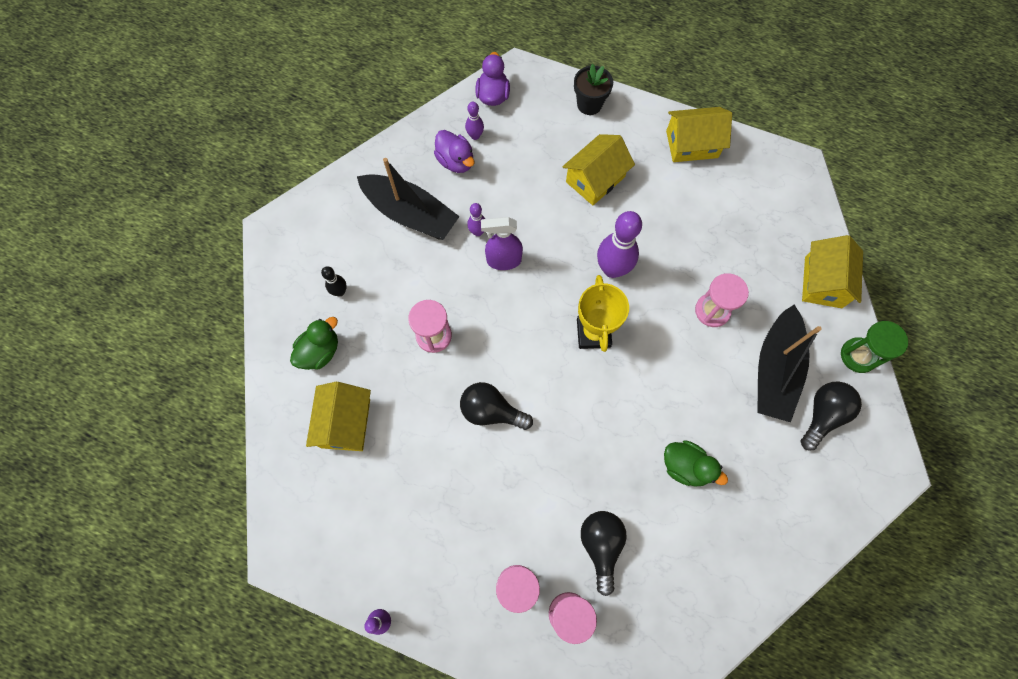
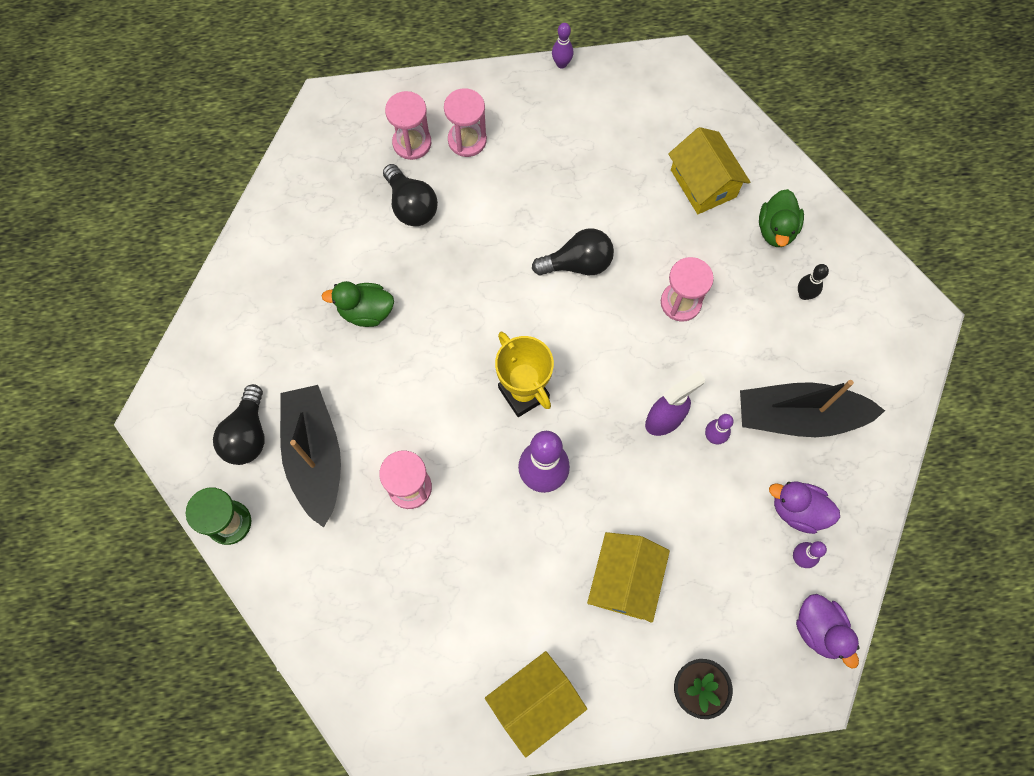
camera: 150 degrees right, 0 degrees up
(823, 282) = (298, 594): yellow house -> none

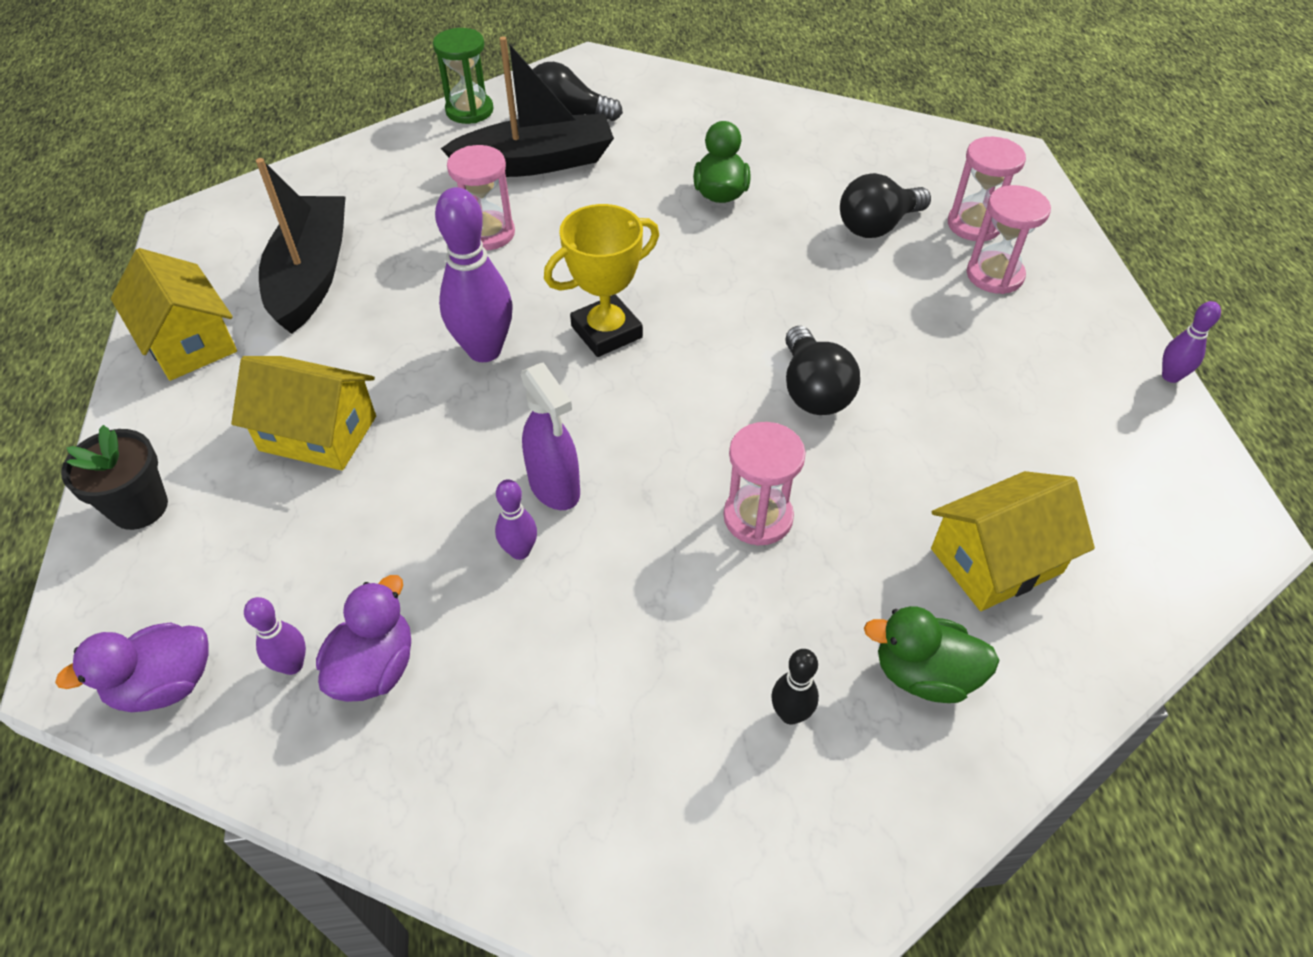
camera: 90 degrees right, 20 degrees down
(799, 416) = (545, 684): black boat -> black boat (311, 275)

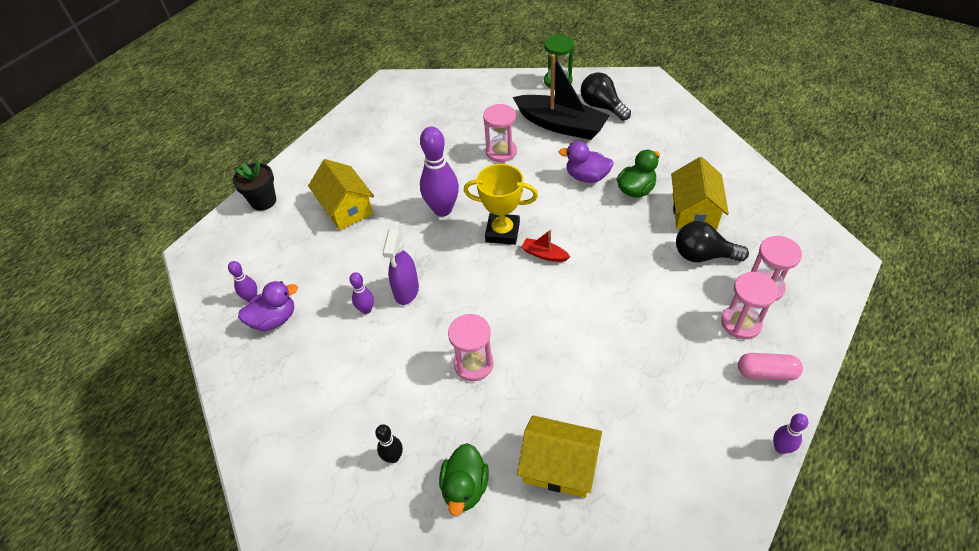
camera: 45 degrees right, 0 degrees up
(165, 684) = (211, 276): purple duck -> purple duck (586, 177)
(188, 341) = (340, 139): yellow house -> yellow house (694, 211)
(311, 275) = (410, 133): black boat -> none
(694, 328) = (544, 254): none -> red boat
(813, 391) = (566, 322): black light bulb -> none
(923, 674) = (465, 487): green duck -> green duck turned 135 degrees counterclockwise
(1074, 310) = (766, 373): none -> pink capsule

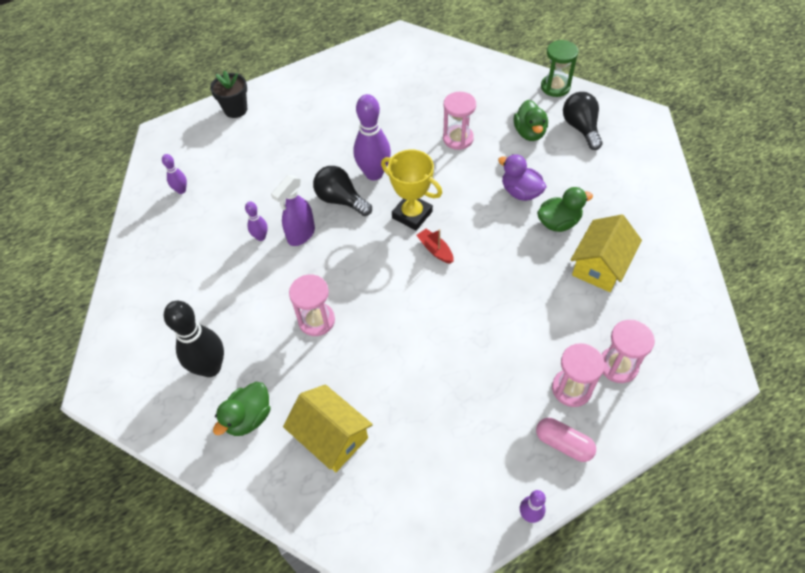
camera: 25 degrees right, 5 degrees up
(274, 319) = (188, 215): purple duck -> none
(346, 208) = (296, 141): yellow house -> none
(393, 457) = (210, 367): black bowling pin -> black bowling pin, size x1.99
(561, 125) = (529, 133): black boat -> green duck
(703, 255) = (580, 311): black light bulb -> black light bulb (341, 200)

